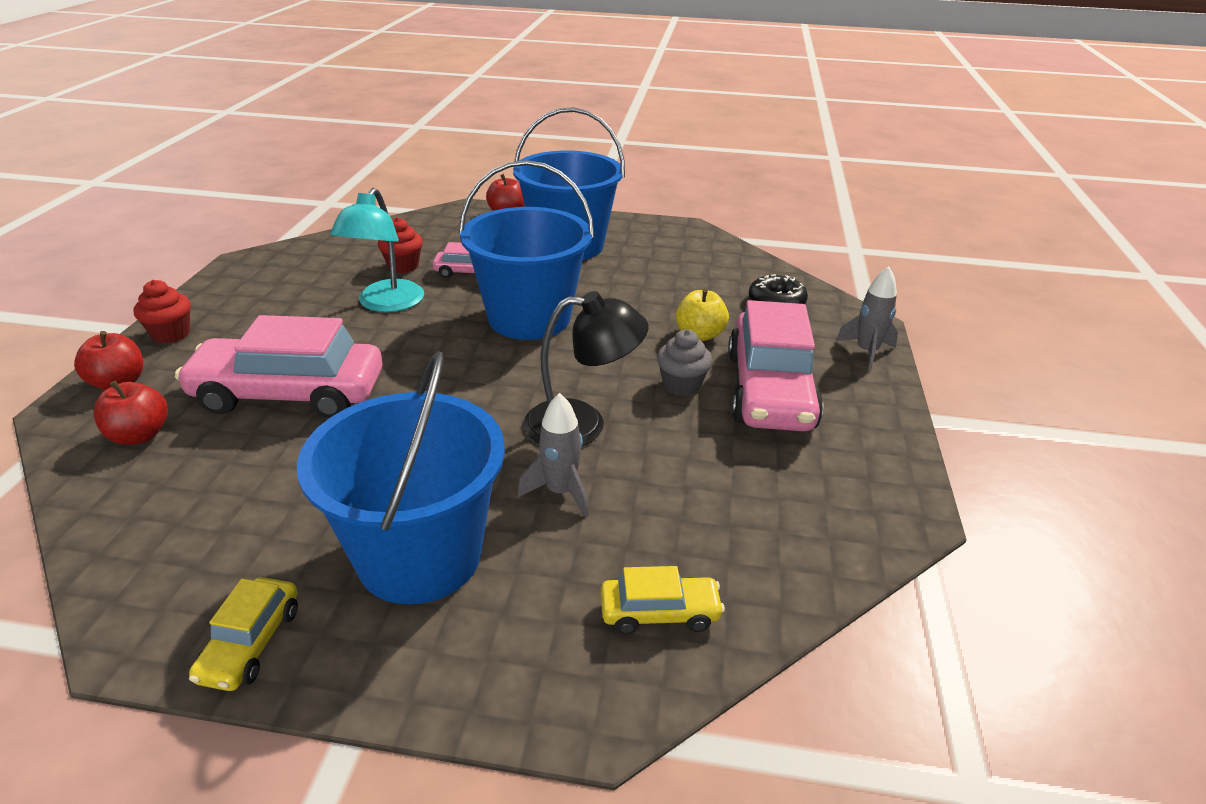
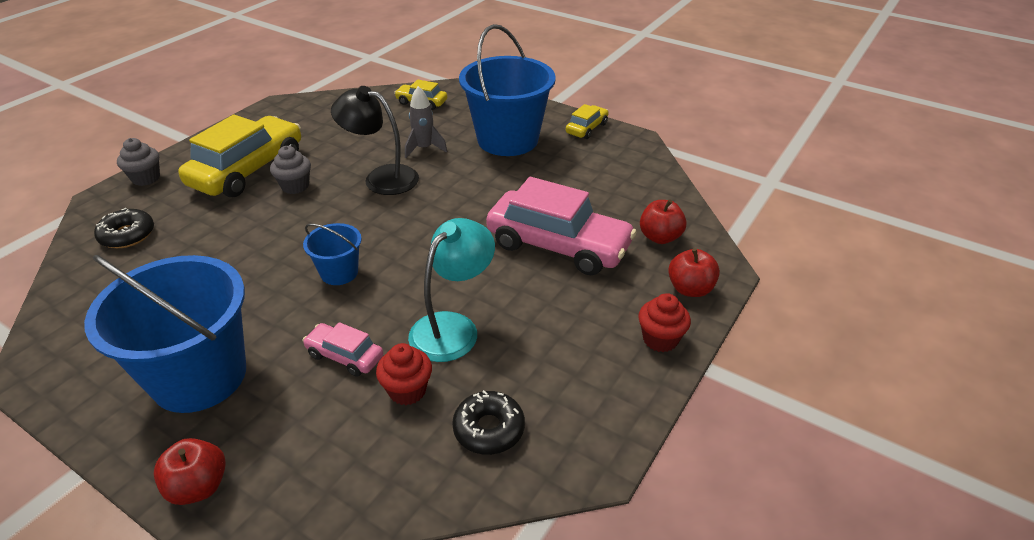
camera: 155 degrees left, 5 degrees up
(329, 261) = (489, 429): none -> black donut
(529, 318) = (339, 272): blue bucket -> blue bucket, size x0.48
(700, 335) = (230, 220): yellow apple -> none
(770, 390) = (247, 170): pink car -> yellow car
(866, 352) = (146, 178): grey rocket -> grey cupcake

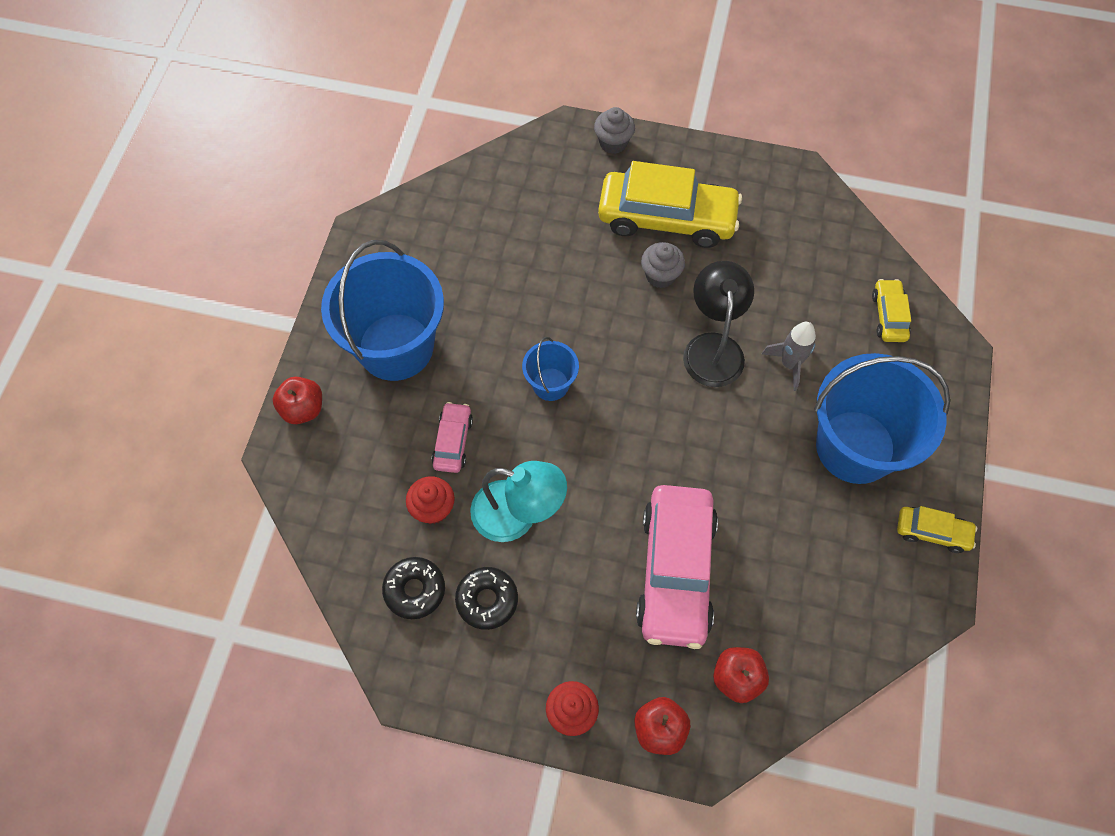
camera: 70 degrees right, 25 degrees up
(127, 235) = (529, 185): black donut -> black donut (487, 600)

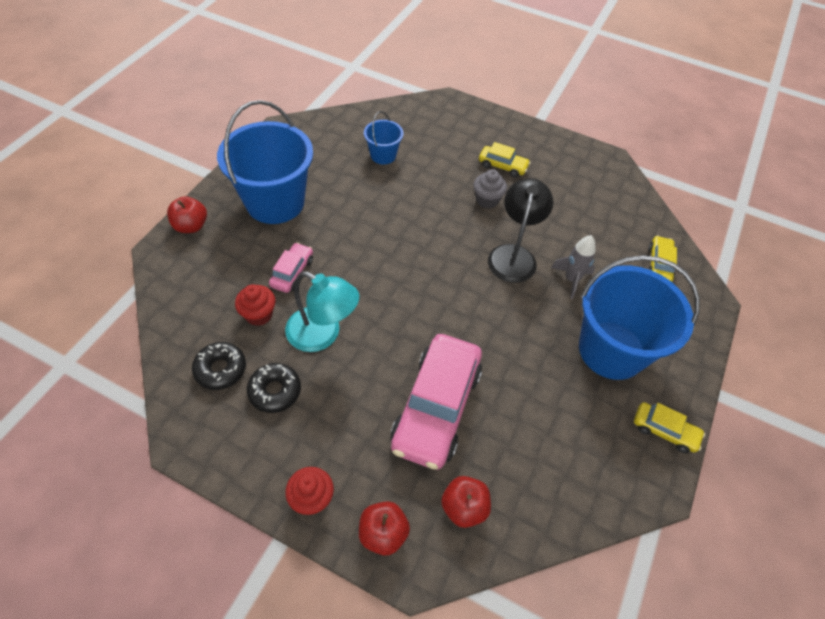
camera: 10 degrees right, 10 degrees down
(550, 384) = (380, 251): blue bucket -> blue bucket (383, 155)
(613, 143) = (477, 114): grey cupcake -> none
(667, 218) = (502, 166): yellow car -> yellow car, size x0.48

